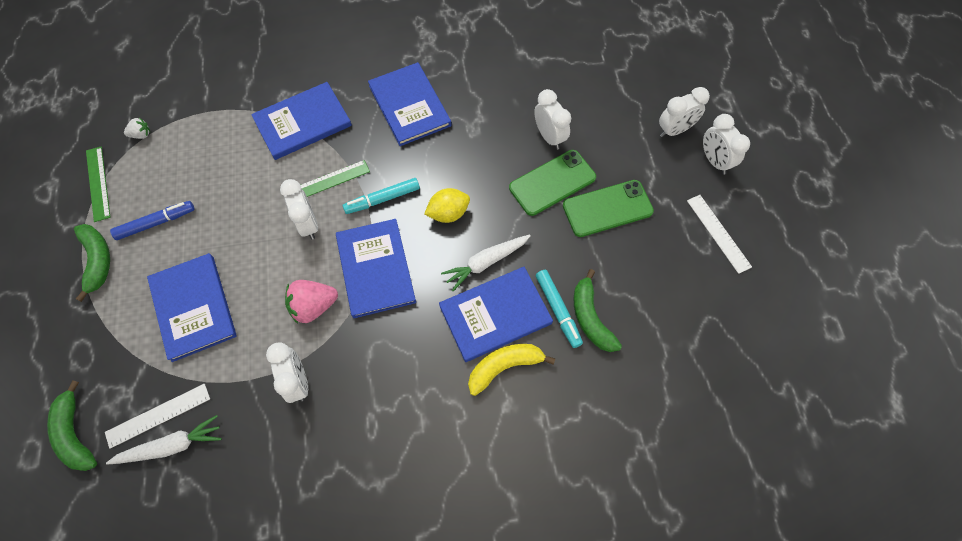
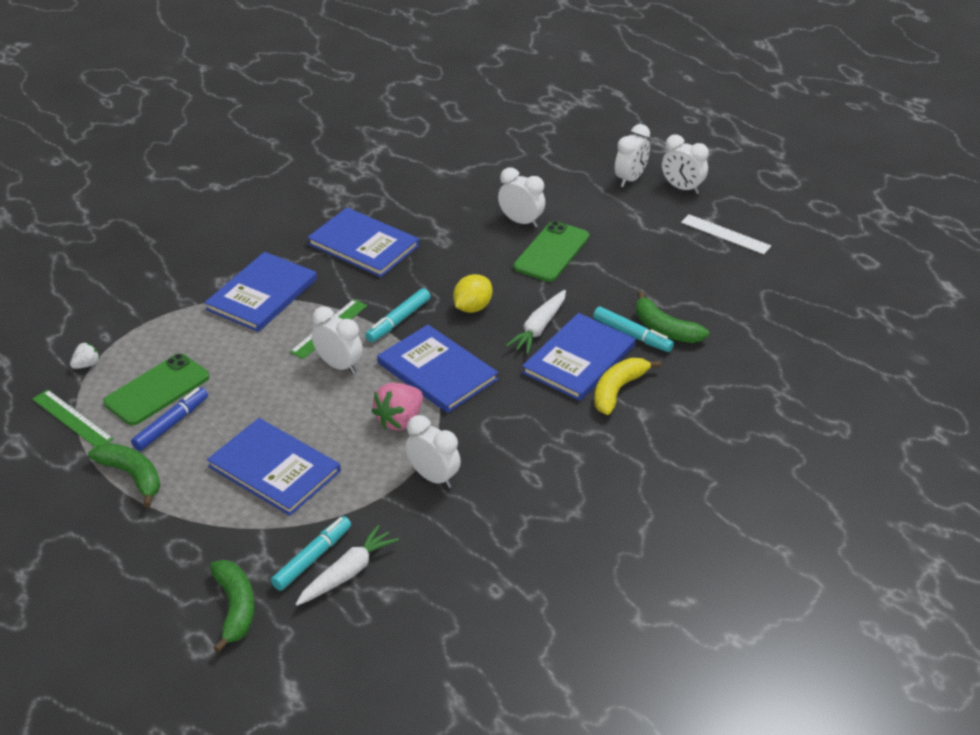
camera: 30 degrees left, 25 degrees down
(75, 434) = (235, 608): green banana -> green banana turned 135 degrees counterclockwise
(158, 415) = (312, 558): white ruler -> turquoise marker
(607, 208) = (617, 252): green phone -> green phone (157, 390)

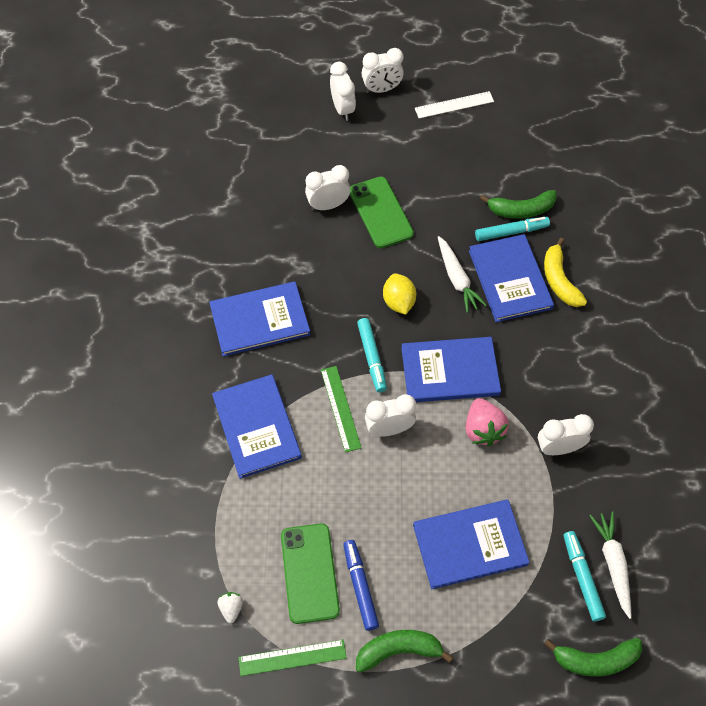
camera: 50 degrees left, 20 degrees up
(235, 608) = (595, 660): green banana -> green banana turned 150 degrees clockwise

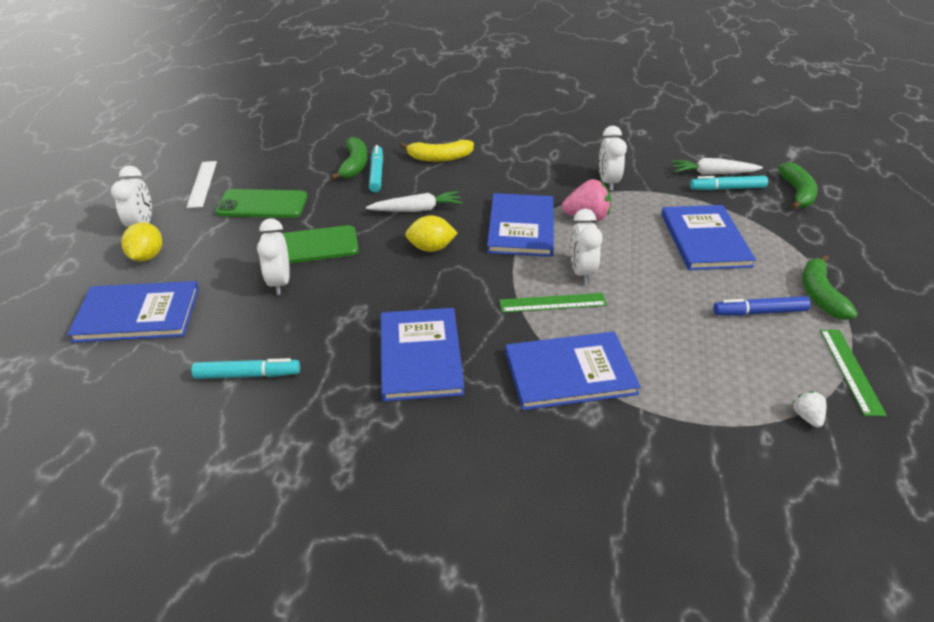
camera: 80 degrees left, 20 degrees down
(231, 608) = (806, 417): white strawberry -> white strawberry turned 75 degrees clockwise
(310, 573) = (750, 347): green phone -> green phone (262, 204)
(342, 109) = (147, 256): white clock -> yellow lemon
(372, 357) = (494, 274): turquoise marker -> turquoise marker (247, 375)
(510, 279) = (429, 181): blue book -> blue book (137, 314)

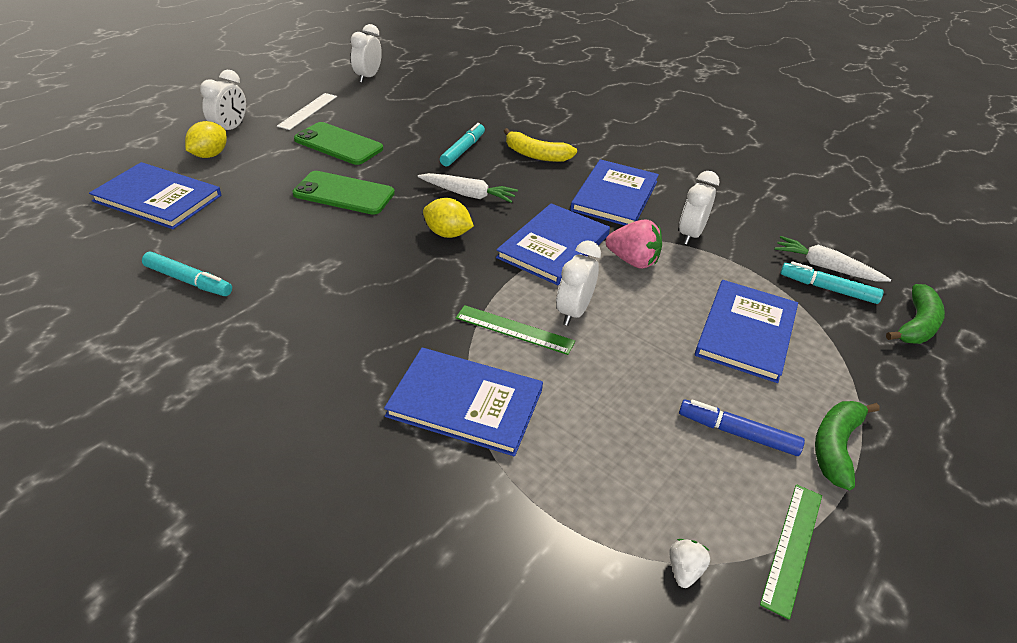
camera: 25 degrees right, 0 degrees up
(280, 282) = (288, 215): white clock -> white clock (367, 77)
(354, 165) = (450, 136): green banana -> none
(420, 356) = (342, 326): blue book -> blue book (614, 196)

